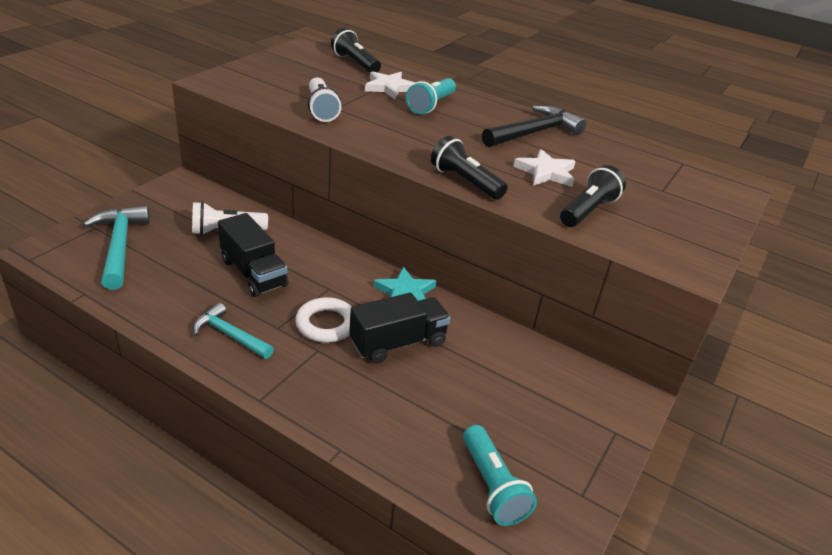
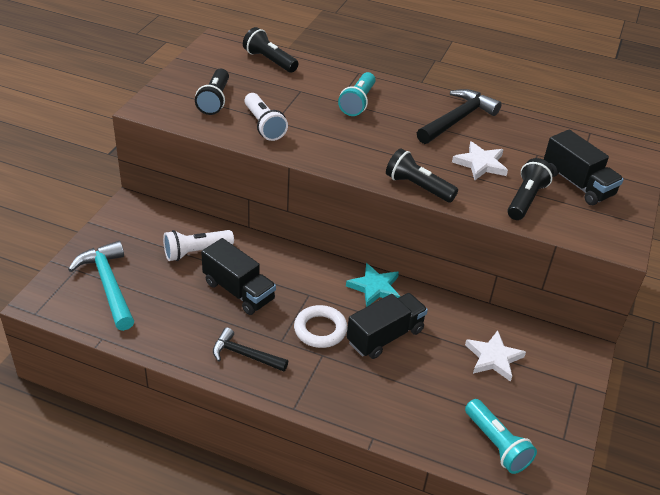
camera: 10 degrees left, 5 degrees up
(230, 335) = (245, 355): turquoise hammer -> black hammer
(282, 84) = (215, 100): none -> black flashlight
(389, 87) = (312, 87): white star -> white star (493, 358)
(655, 205) = (577, 184): none -> black truck

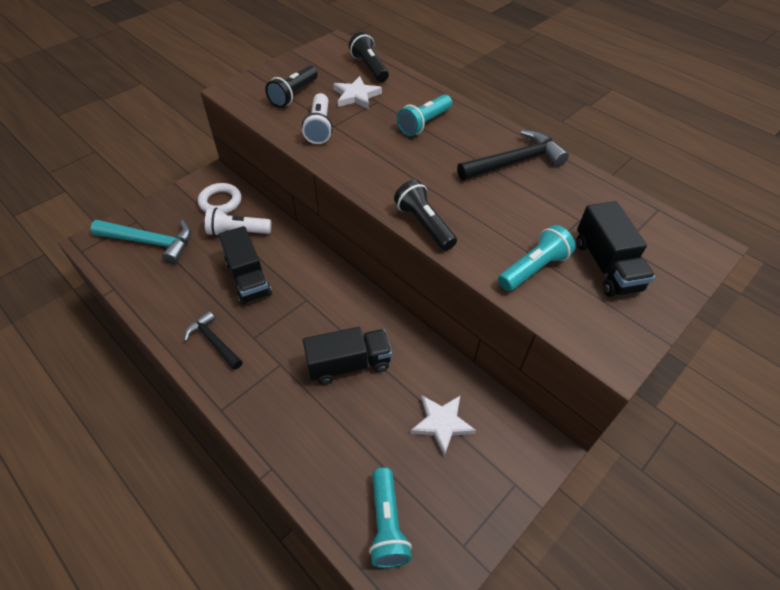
camera: 25 degrees right, 10 degrees up
(108, 285) = (150, 242): turquoise hammer -> turquoise hammer turned 105 degrees clockwise
(320, 330) = (294, 338): white ring -> white ring (220, 202)
(375, 287) = (370, 311): turquoise star -> none
(480, 164) = (508, 216): white star -> white star (356, 96)
(525, 199) = (533, 268): black flashlight -> turquoise flashlight

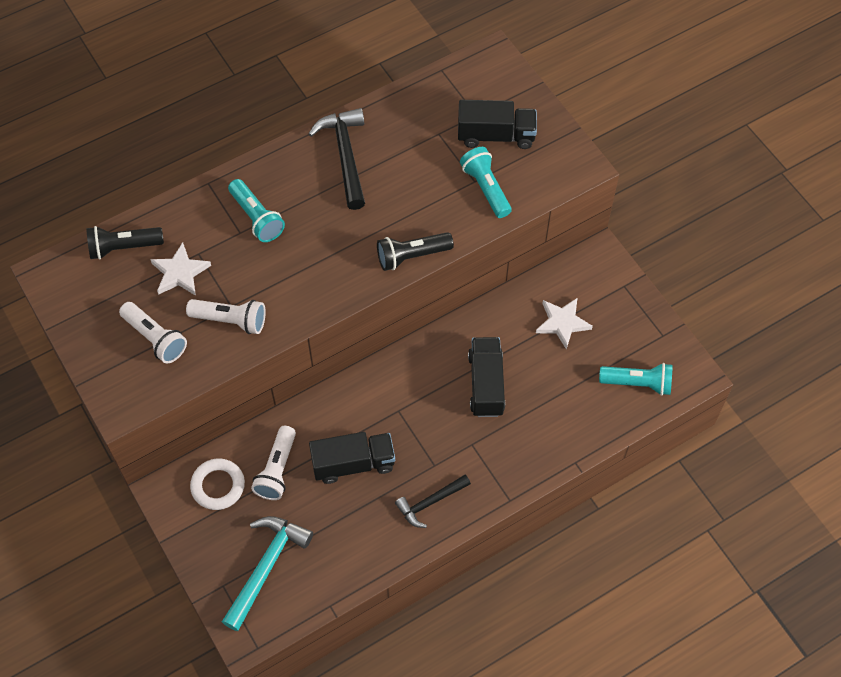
camera: 75 degrees left, 10 degrees up
(294, 95) = (155, 338): black flashlight -> white flashlight

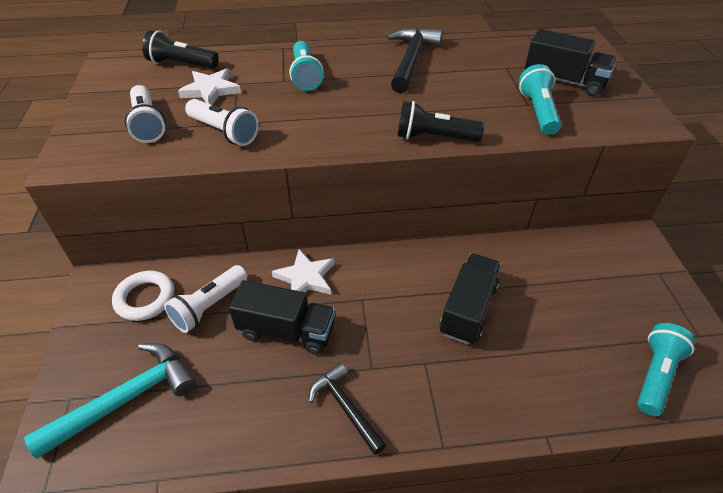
camera: 25 degrees right, 15 degrees down
(430, 502) = (346, 407): black hammer -> black hammer turned 60 degrees clockwise
(562, 323) = (576, 283): white star -> white star (305, 278)
(637, 383) = (655, 375): turquoise flashlight -> turquoise flashlight turned 90 degrees counterclockwise

